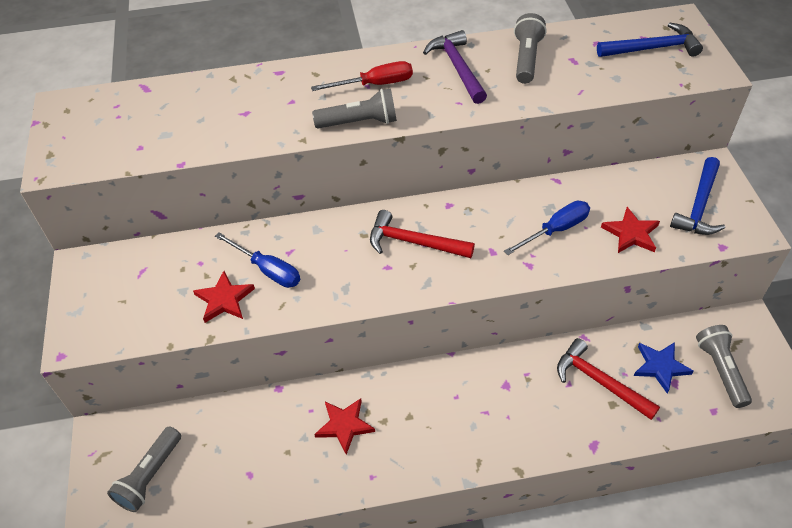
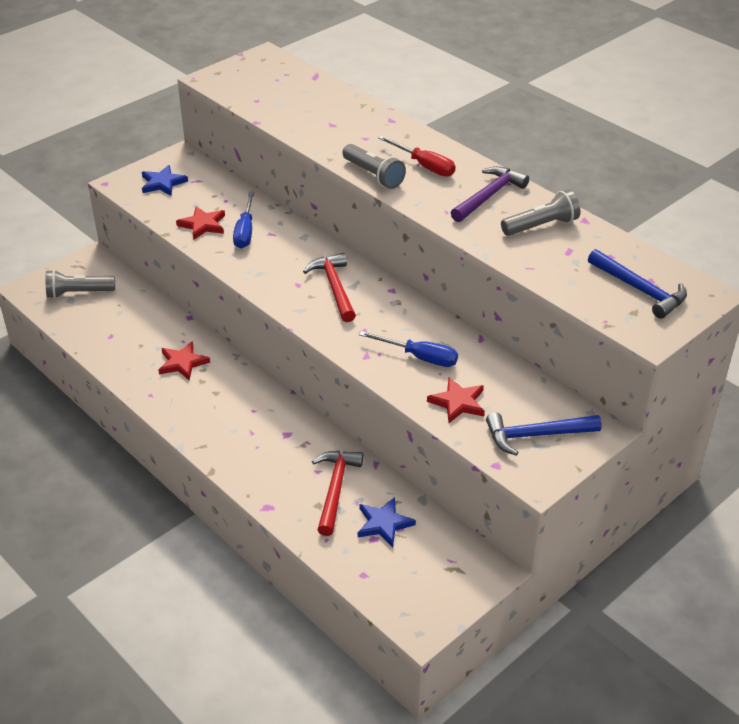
camera: 55 degrees right, 10 degrees down
(116, 302) = (163, 183): none -> blue star
(720, 370) = (413, 566): grey flashlight -> none

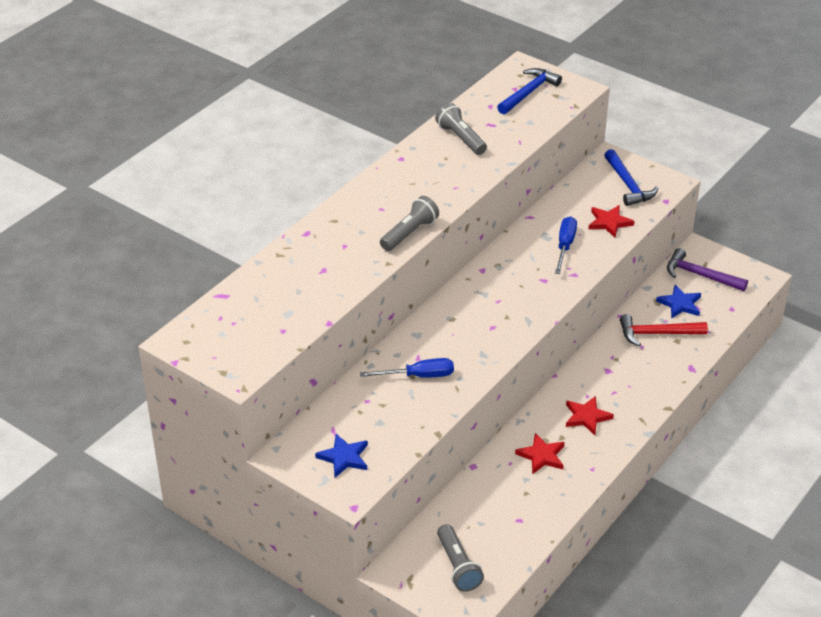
camera: 100 degrees left, 0 degrees up
(203, 225) = (415, 409): red star -> red star (587, 417)
(334, 287) = (490, 304): red hammer -> none
(424, 166) = (385, 205): red screwdriver -> none
(488, 196) = (424, 167): purple hammer -> purple hammer (700, 275)

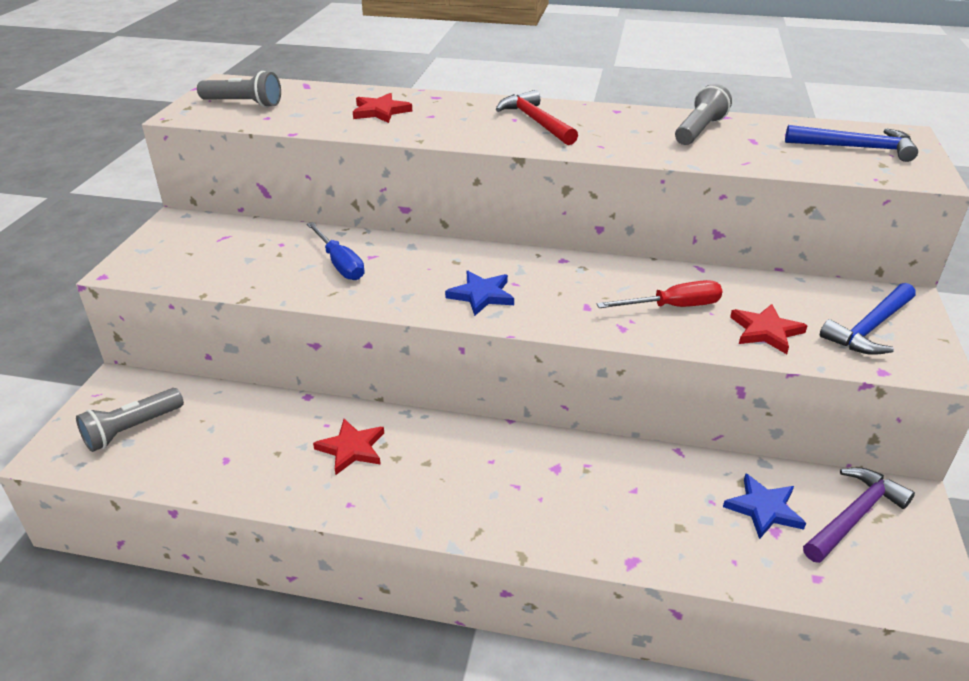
camera: 65 degrees right, 5 degrees down
(344, 457) = (183, 252): blue star -> blue star (481, 295)
(409, 233) = (486, 140): grey flashlight -> grey flashlight (244, 104)
(565, 246) = (673, 307): blue screwdriver -> red screwdriver
(587, 417) = (449, 471): red star -> red star (380, 111)
(657, 334) = (674, 500): red hammer -> red hammer (536, 122)
(700, 275) = (853, 516): purple hammer -> purple hammer turned 45 degrees clockwise

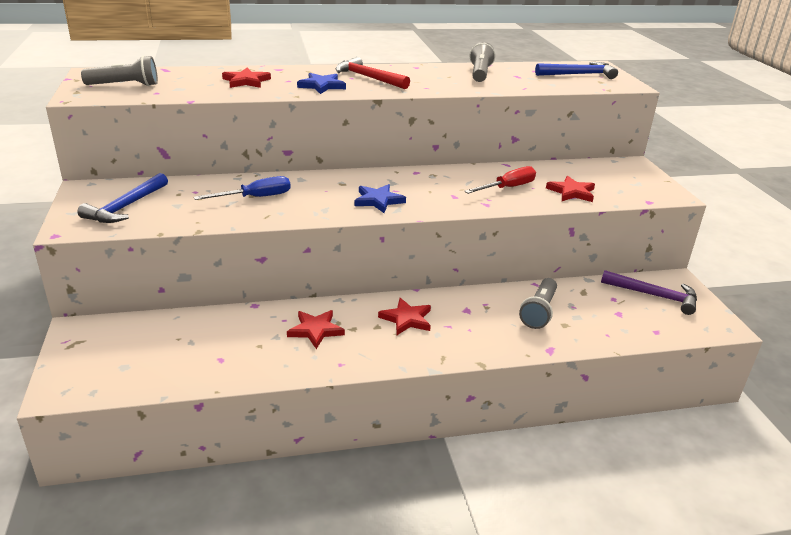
camera: 25 degrees left, 5 degrees down
(132, 429) = (121, 358): grey flashlight -> grey flashlight (539, 312)
(340, 264) = (256, 197): blue screwdriver -> blue screwdriver turned 60 degrees counterclockwise
(469, 461) = (407, 319): none -> red star
(764, 509) = (605, 303): blue star -> blue star (322, 86)
(853, 516) = (654, 295): purple hammer -> purple hammer turned 90 degrees clockwise
(870, 328) = (626, 181): blue hammer -> blue hammer (126, 207)

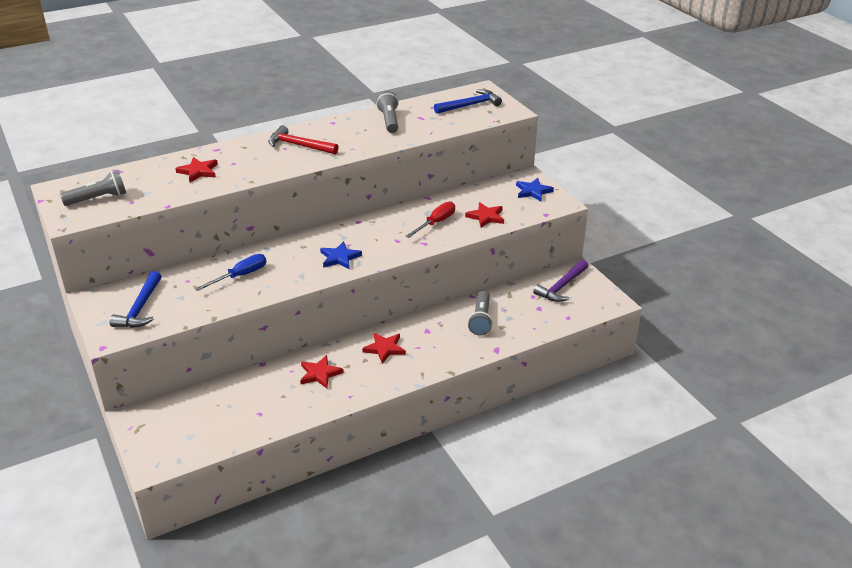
camera: 15 degrees left, 5 degrees up
(322, 86) = (265, 164): blue star -> blue star (533, 191)
(654, 295) = (562, 287): purple hammer -> purple hammer turned 120 degrees clockwise

